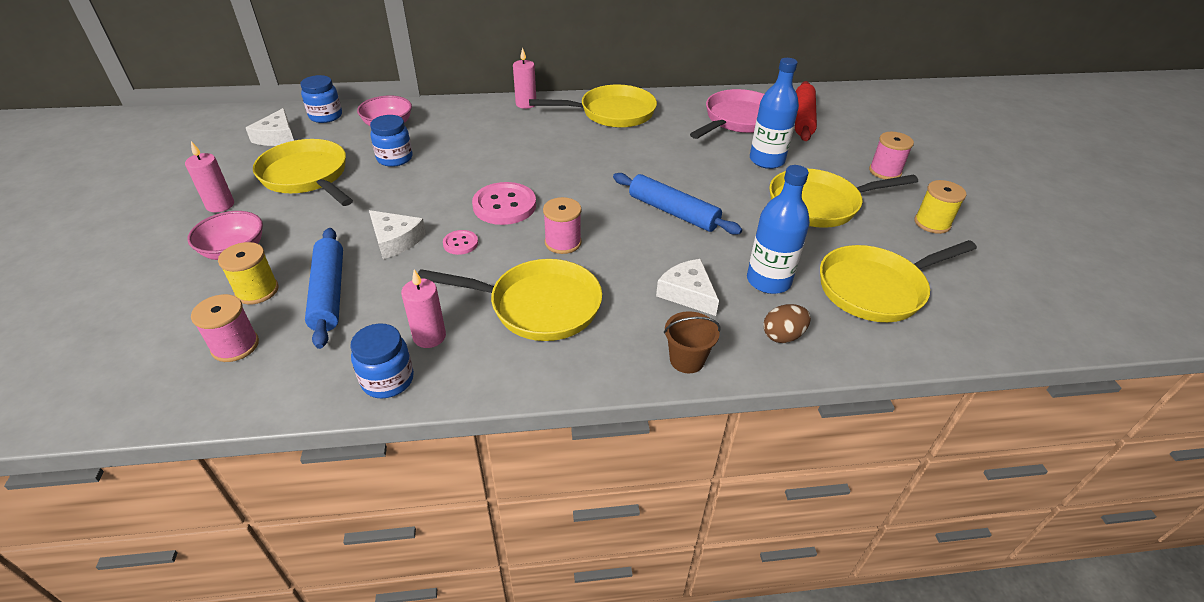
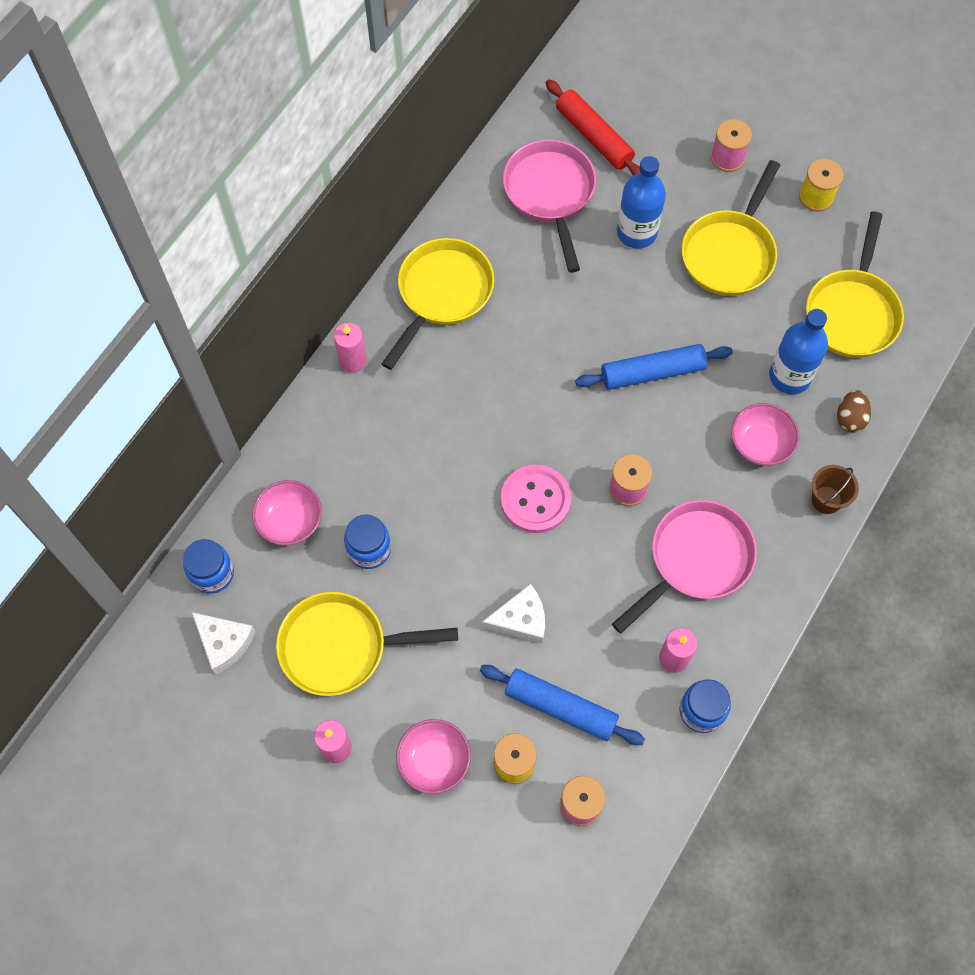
camera: 50 degrees left, 25 degrees up
(460, 243) = (567, 569): pink button -> none
(538, 306) = (695, 560): yellow pan -> pink pan
(687, 293) = (760, 444): white cheese -> pink bowl

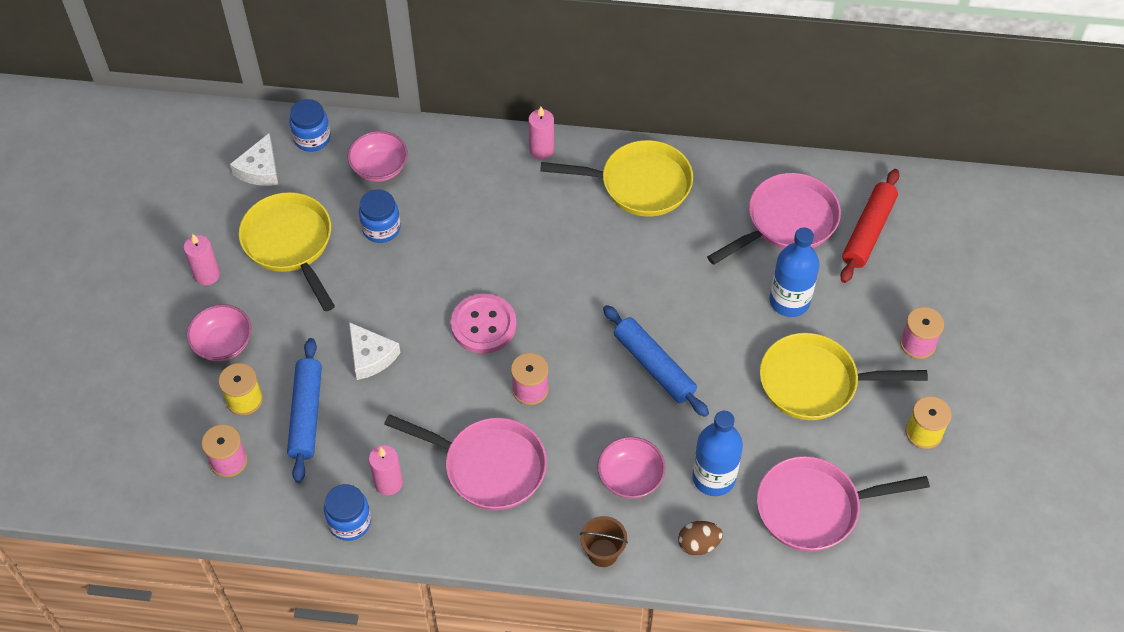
camera: 65 degrees right, 10 degrees down
(852, 312) = (814, 508): yellow pan -> pink pan

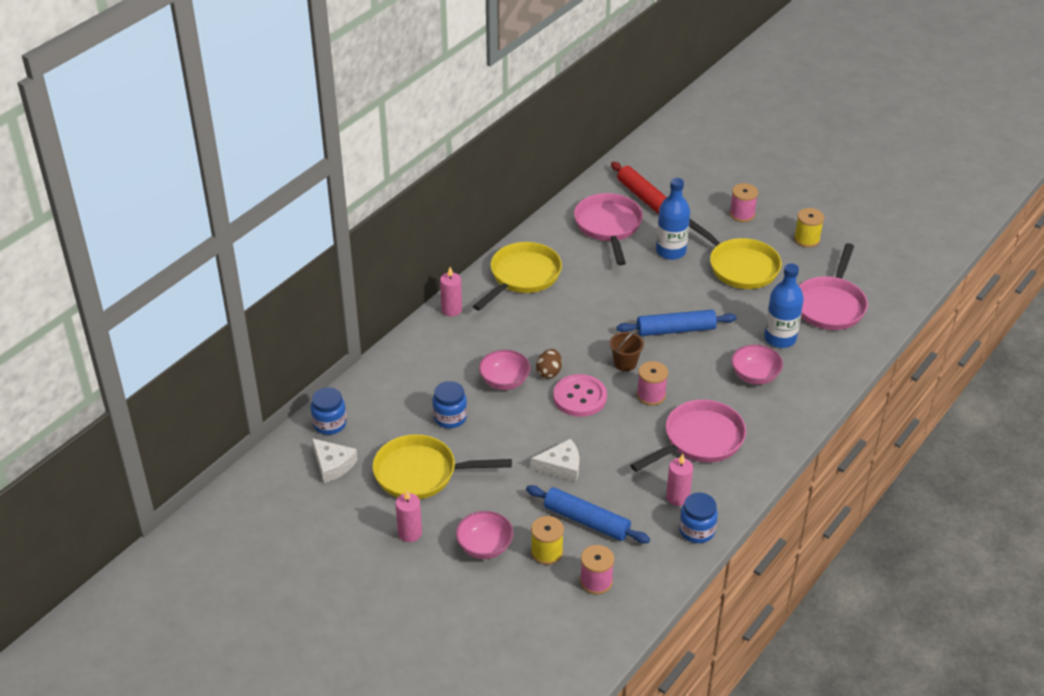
camera: 60 degrees left, 15 degrees down
(379, 168) = (392, 397): pink bowl -> pink bowl (504, 381)
(603, 553) = (803, 411): brown bucket -> brown bucket (625, 363)
(698, 544) = (825, 365): brown egg -> brown egg (549, 372)
(815, 382) = (739, 266): yellow pan -> yellow pan turned 75 degrees counterclockwise

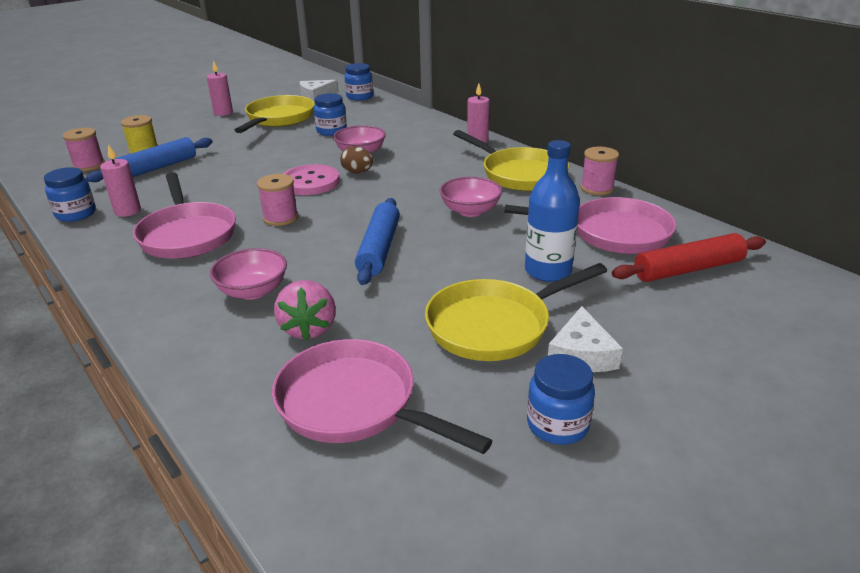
camera: 105 degrees right, 10 degrees down
(484, 546) = (179, 132): pink bowl -> pink bowl (470, 211)
(561, 466) = (229, 165): white cheese -> white cheese (581, 354)
(625, 363) = (342, 210): brown bucket -> none
(742, 214) = (644, 358): pink spool -> pink spool (597, 188)
(780, 338) = (308, 328): blue bottle -> pink strawberry
(807, 239) = (557, 425): yellow spool -> blue jar

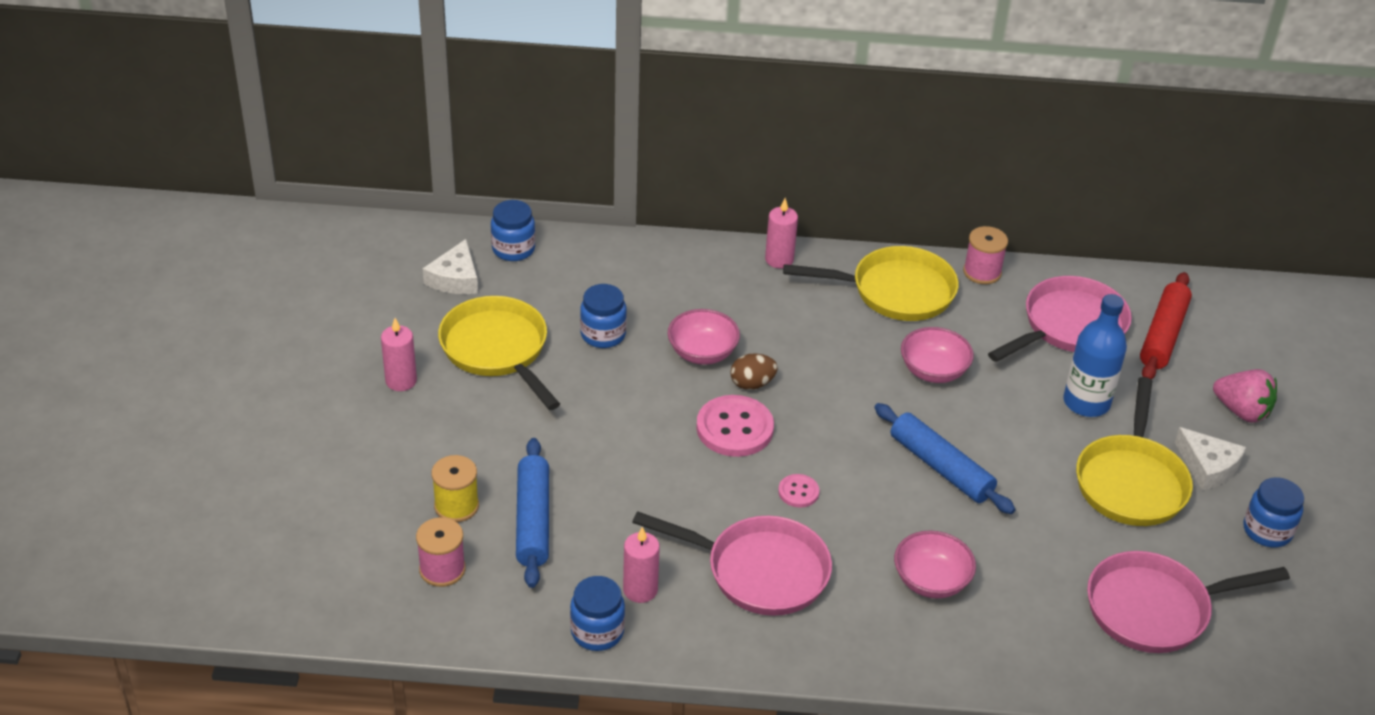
camera: 50 degrees left, 10 degrees up
(280, 218) = (798, 492): pink spool -> pink button
(308, 328) = (1030, 579): pink strawberry -> pink strawberry (1241, 411)

